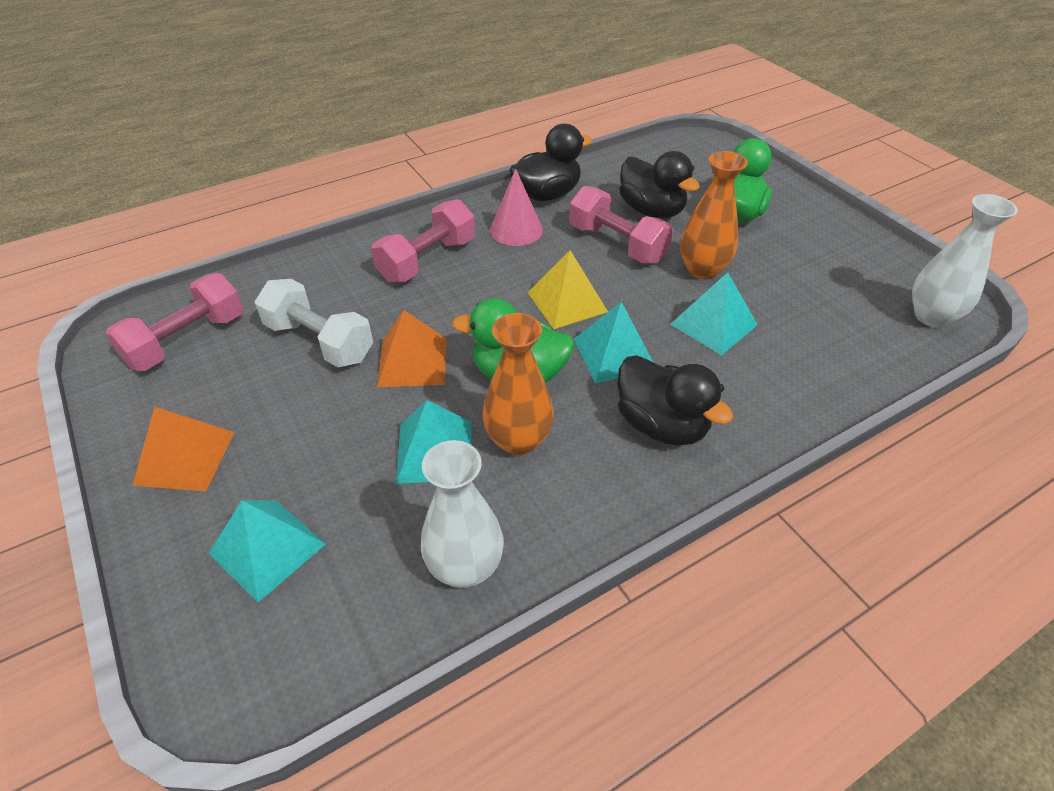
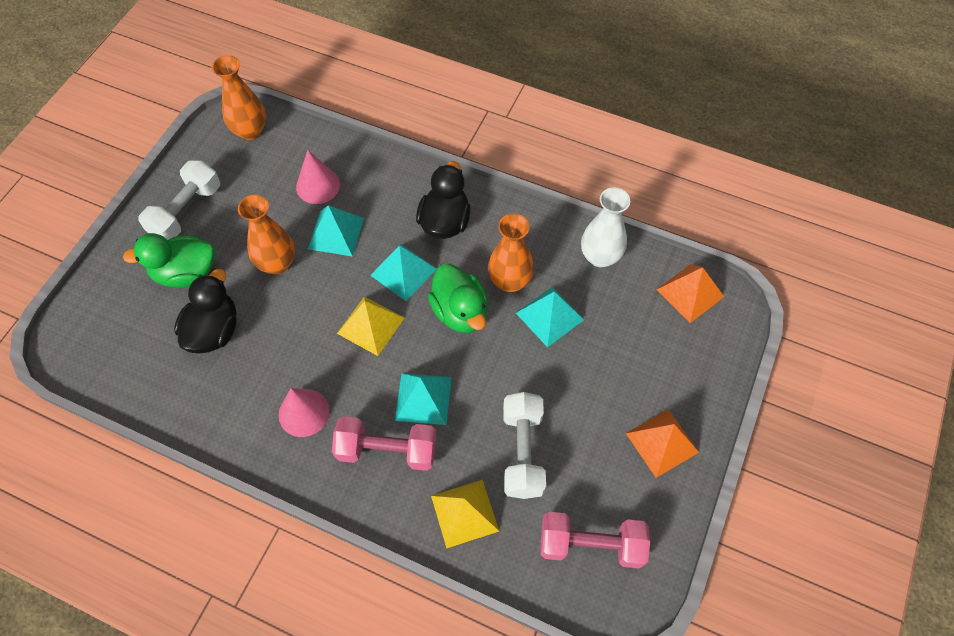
camera: 125 degrees left, 15 degrees up
(267, 548) = (666, 347): turquoise pyramid -> turquoise pyramid (423, 398)
(318, 279) = (464, 513): none -> yellow pyramid
(412, 362) = (496, 378): orange pyramid -> orange pyramid (690, 293)
(547, 194) = (234, 422): black duck -> none
(617, 244) = (278, 331): pink dumbbell -> none
(801, 338) = (318, 185): none -> pink cone
(819, 236) = (186, 211): none -> white dumbbell
(931, 316) = (250, 131): white vase -> orange vase

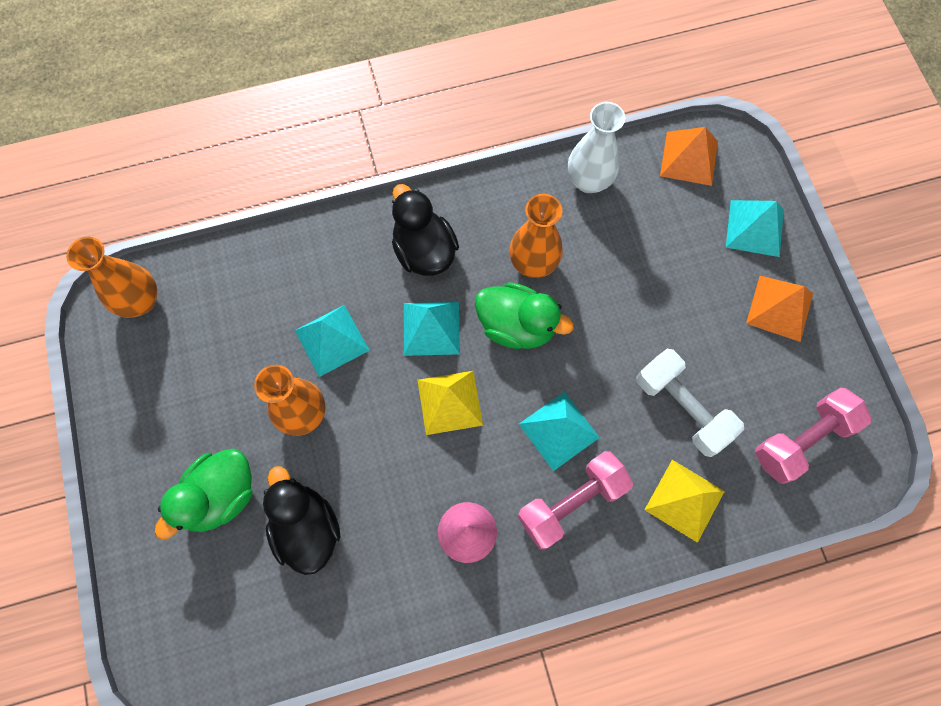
camera: 40 degrees left, 10 degrees up
(186, 211) = (157, 434): white dumbbell -> none
(318, 185) = (267, 306): pink cone -> none
(549, 316) = (596, 269): turquoise pyramid -> turquoise pyramid (755, 228)

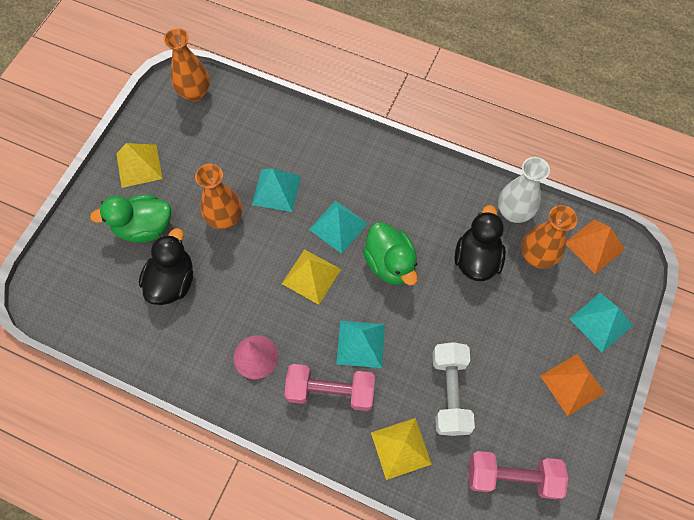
camera: 40 degrees right, 5 degrees down
(150, 432) = (139, 166): none -> yellow pyramid
(424, 251) = (373, 179): black duck -> black duck (476, 259)
(533, 263) = (433, 235): orange vase -> orange vase (536, 256)

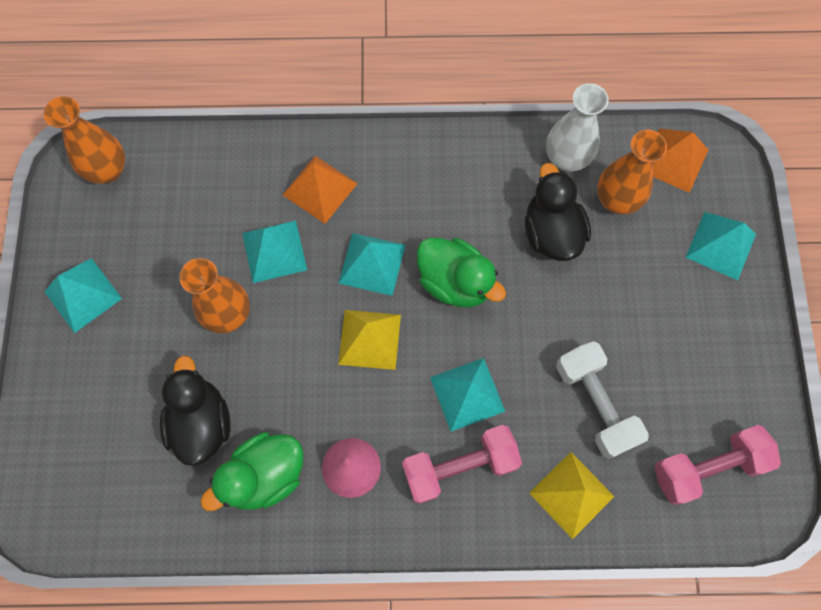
camera: 25 degrees left, 5 degrees up
(139, 166) = (83, 295): yellow pyramid -> turquoise pyramid
(144, 227) = (131, 371): green duck -> green duck (265, 475)
(572, 384) = (723, 331): orange pyramid -> orange pyramid (320, 189)

